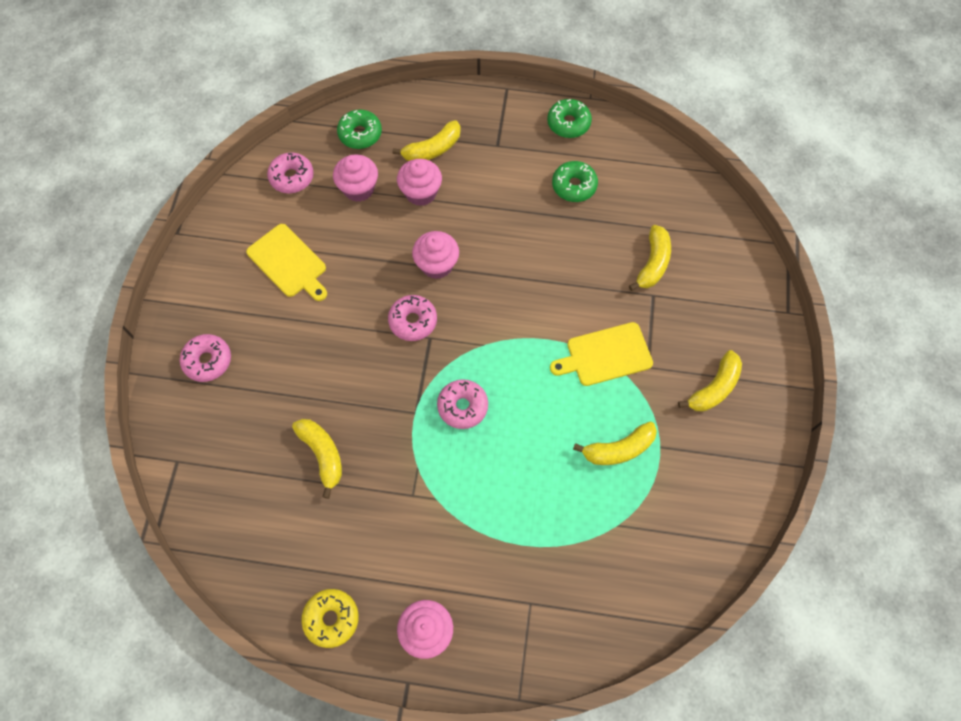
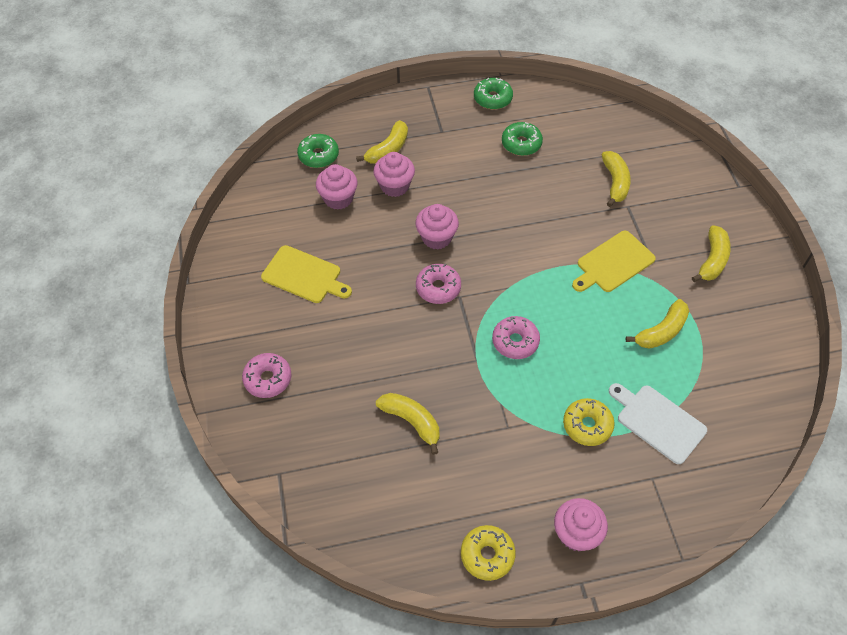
camera: 20 degrees left, 10 degrees down
(292, 177) = (274, 207): pink donut -> none
(492, 523) = (587, 425): none -> yellow donut
(566, 546) = (658, 421): none -> white cutting board

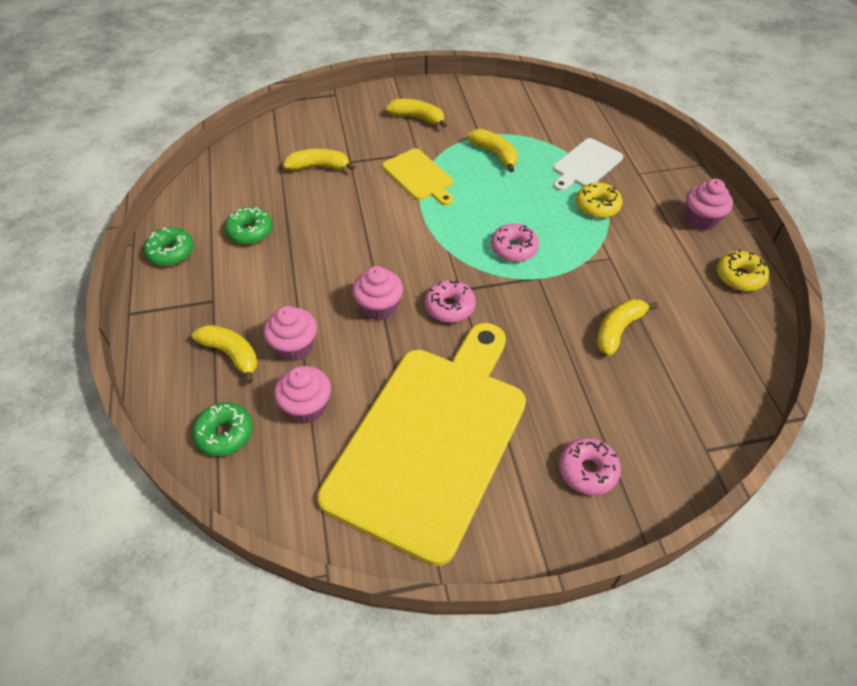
camera: 90 degrees left, 5 degrees down
(304, 276) = (432, 440): yellow cutting board -> yellow cutting board, size x2.29

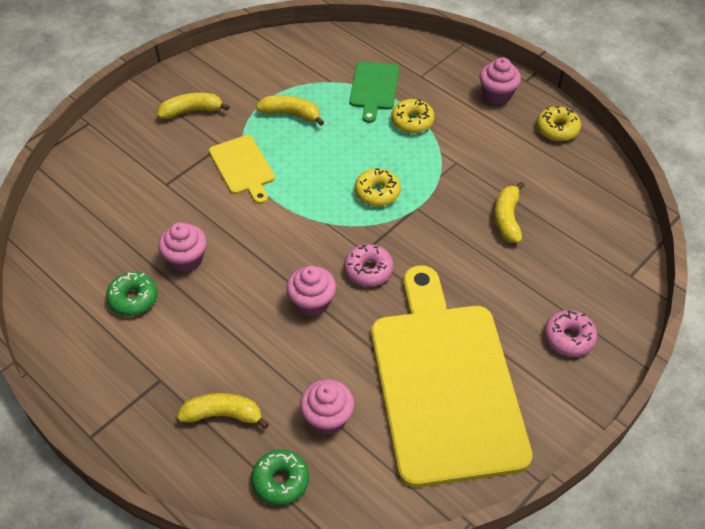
camera: 35 degrees left, 0 degrees up
(171, 252) = (74, 359): green donut -> none
(294, 347) = (272, 376): pink cupcake -> pink cupcake (186, 259)
(318, 167) = (141, 204): yellow banana -> none
(419, 176) = (243, 167): yellow cutting board -> yellow cutting board turned 45 degrees clockwise
(514, 248) = (377, 192): pink donut -> yellow donut
(585, 165) = (374, 88): white cutting board -> green cutting board

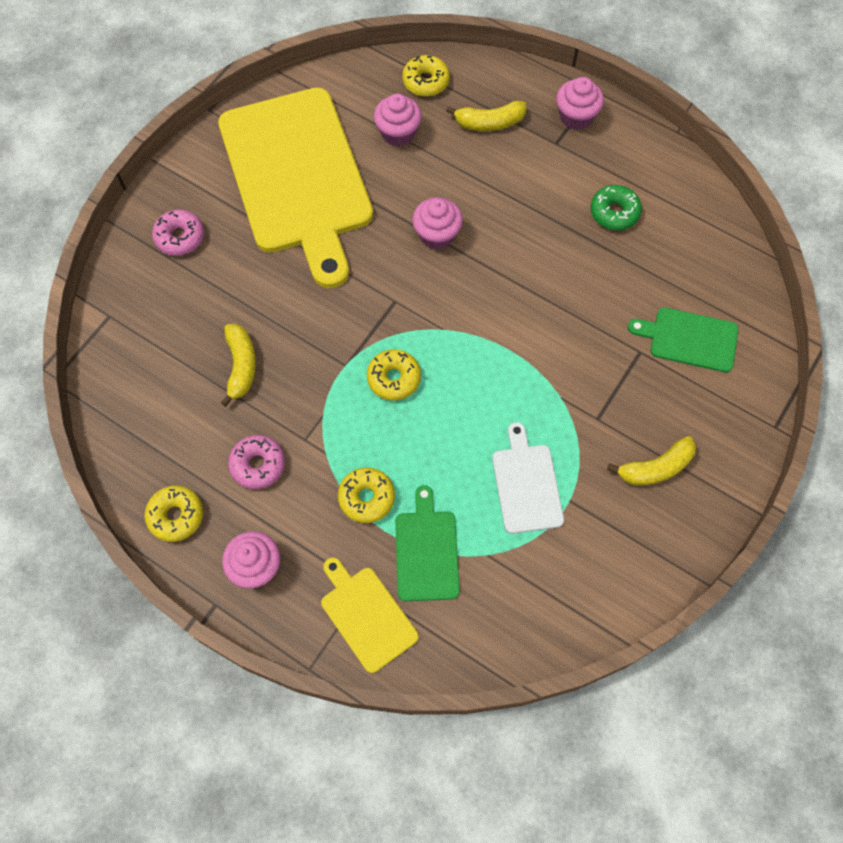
camera: 170 degrees right, 15 degrees up
(121, 187) = (689, 339): none -> green cutting board
(186, 259) = (579, 261): pink cupcake -> pink cupcake (576, 117)
(243, 167) = (560, 389): yellow cutting board -> yellow cutting board (366, 615)
(280, 481) = (425, 81): green donut -> yellow donut
(291, 114) = (526, 484): yellow banana -> white cutting board
(368, 270) = (387, 279): pink donut -> pink donut (258, 465)

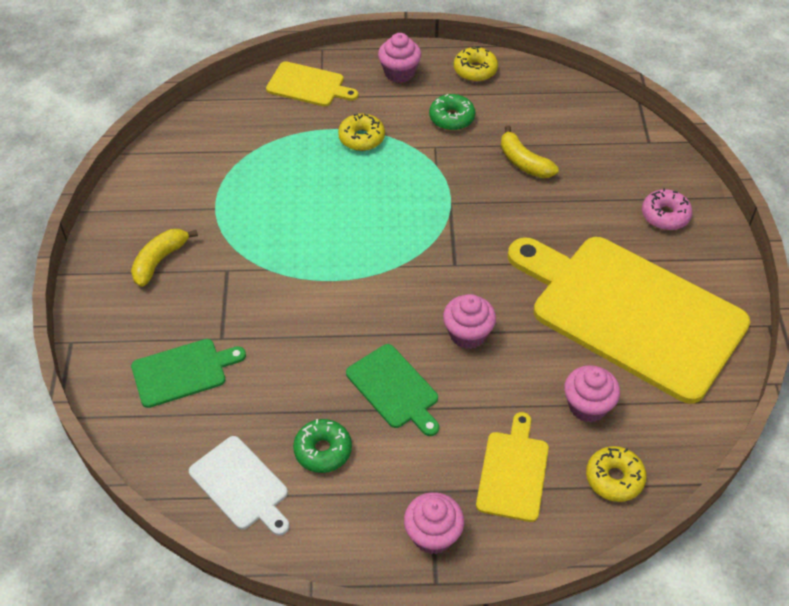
camera: 145 degrees right, 15 degrees down
(258, 465) = (451, 118): pink donut -> green donut
(394, 378) = (407, 213): yellow donut -> none
(426, 551) = (296, 132): green cutting board -> green cutting board (394, 389)
(489, 123) = (513, 472): yellow banana -> yellow cutting board
(526, 484) = (254, 201): white cutting board -> white cutting board (241, 485)

